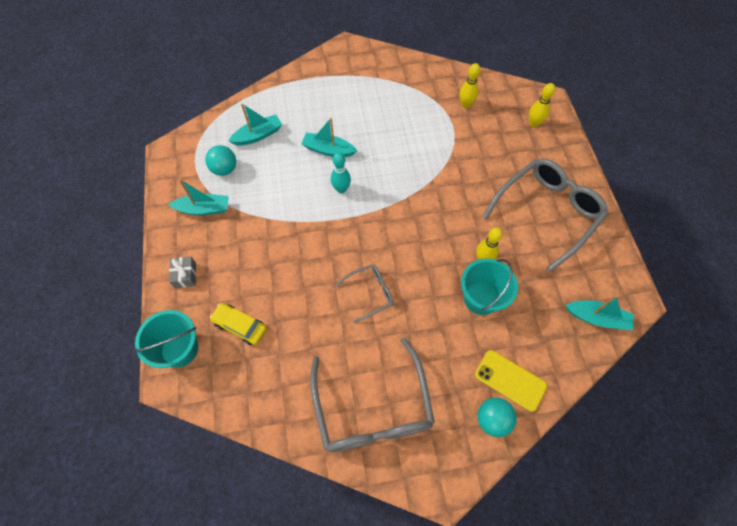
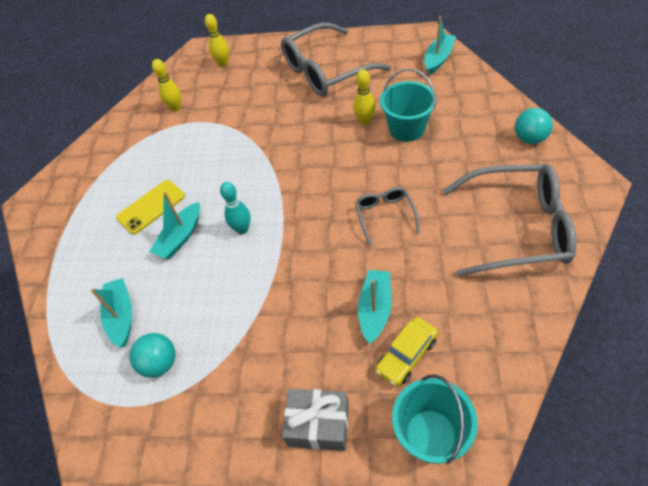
camera: 70 degrees left, 10 degrees down
(185, 275) = (318, 424): grey gift -> grey gift, size x1.56
(204, 209) = (217, 395): turquoise boat -> turquoise boat (375, 309)
(510, 380) = (492, 121): yellow phone -> yellow phone (151, 207)
(547, 213) = (326, 71): grey glasses -> grey glasses turned 90 degrees counterclockwise

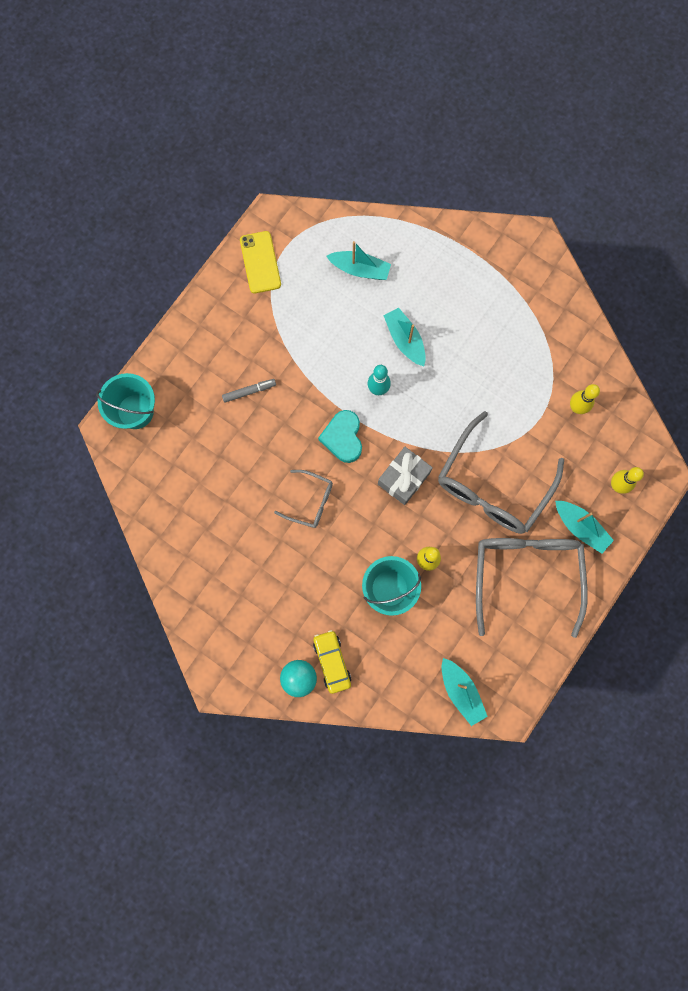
camera: 115 degrees right, 25 degrees up
(151, 207) = (456, 332): yellow phone -> yellow phone (260, 262)
(160, 363) = (301, 279): turquoise ball -> none
(307, 227) = (343, 438): none -> turquoise heart
(318, 424) = (188, 353): grey gift -> grey gift (403, 478)
(319, 331) = (249, 391): none -> grey marker
(375, 309) = (238, 438): turquoise boat -> turquoise boat (580, 527)
(406, 355) = (192, 434): yellow car -> yellow car (332, 661)
(517, 228) = (226, 586): grey glasses -> grey glasses (493, 485)

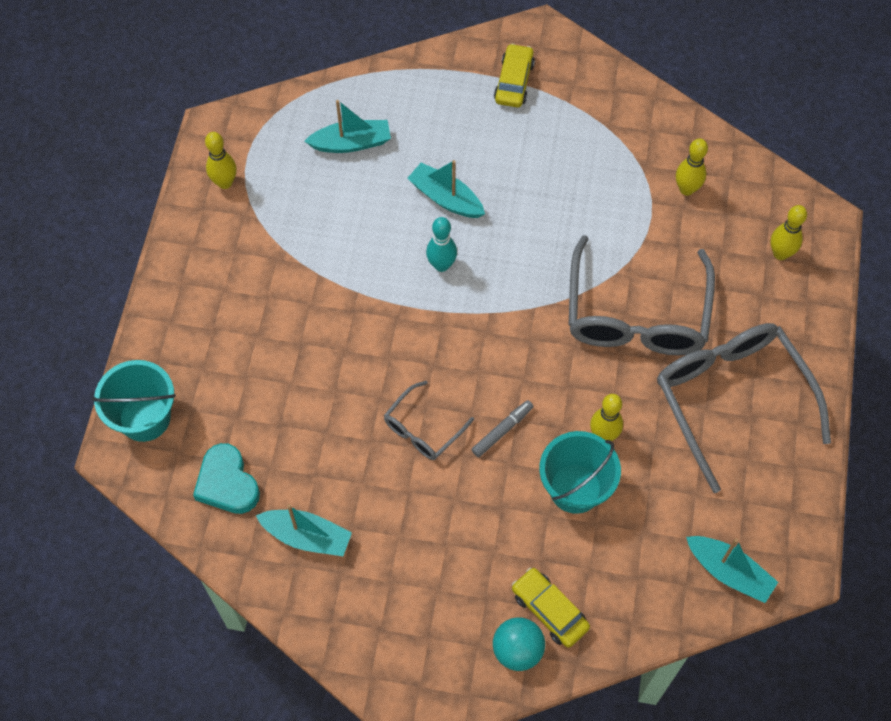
camera: 25 degrees left, 15 degrees down
(249, 391) = (282, 333): grey marker -> grey marker (502, 431)
(260, 262) = (225, 183): yellow phone -> yellow bowling pin
(310, 501) = (423, 429): grey glasses -> grey glasses turned 135 degrees clockwise
(343, 438) = (426, 337): turquoise heart -> turquoise heart (227, 483)
(403, 478) = (525, 352): grey gift -> none
(496, 270) = (514, 82): none -> yellow car
(580, 527) = (765, 318): turquoise boat -> turquoise boat (307, 536)

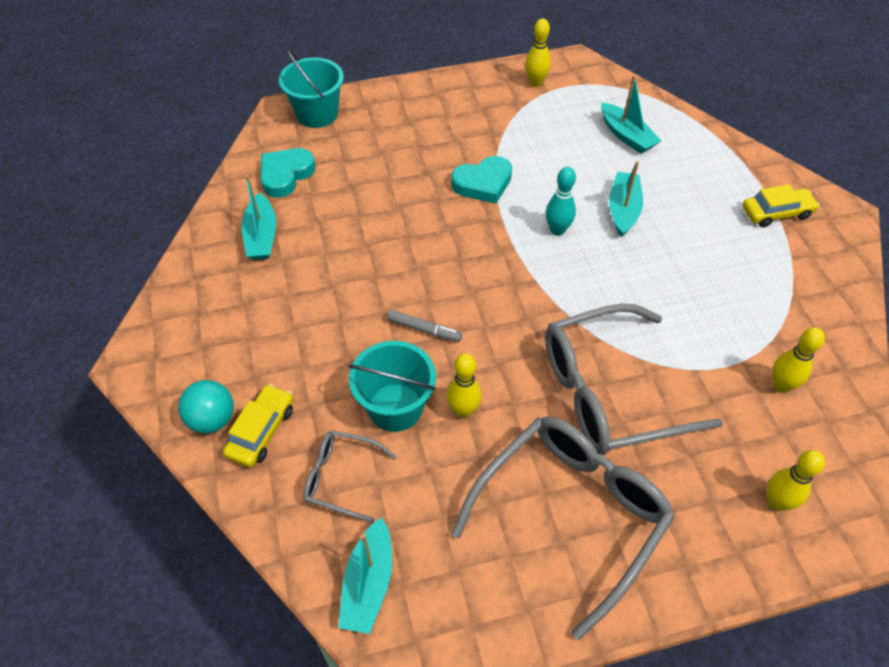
camera: 65 degrees right, 10 degrees down
(345, 300) = (483, 183): none -> turquoise heart
(423, 429) = (395, 274): grey glasses -> grey glasses (341, 478)

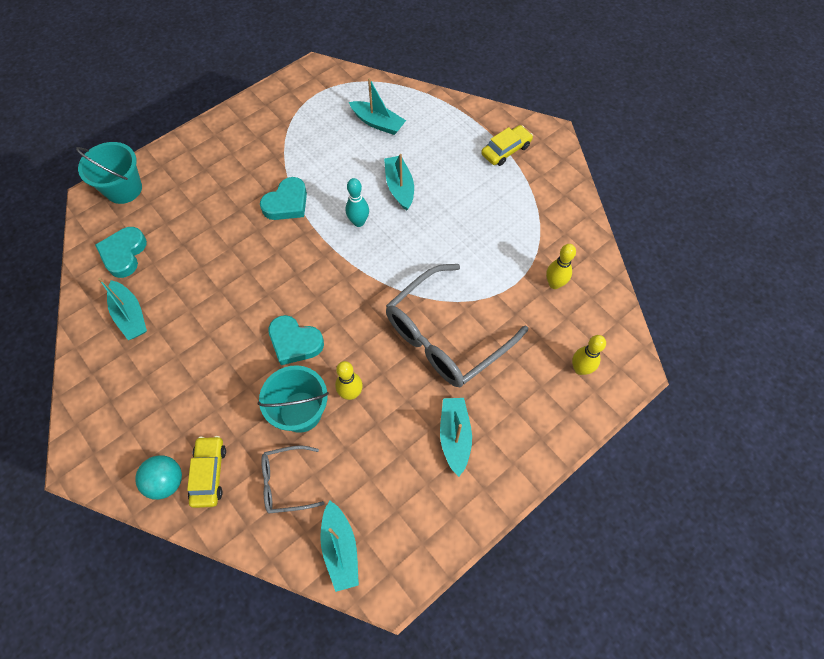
camera: 25 degrees left, 10 degrees up
(424, 330) = (295, 342): grey marker -> turquoise heart
(535, 83) = (290, 99): yellow bowling pin -> none
(570, 514) = (455, 436): grey glasses -> turquoise boat

